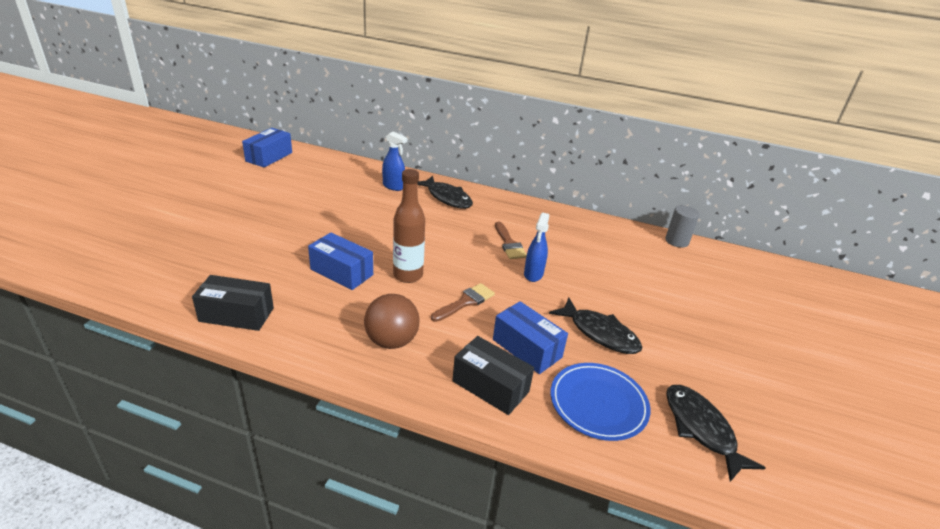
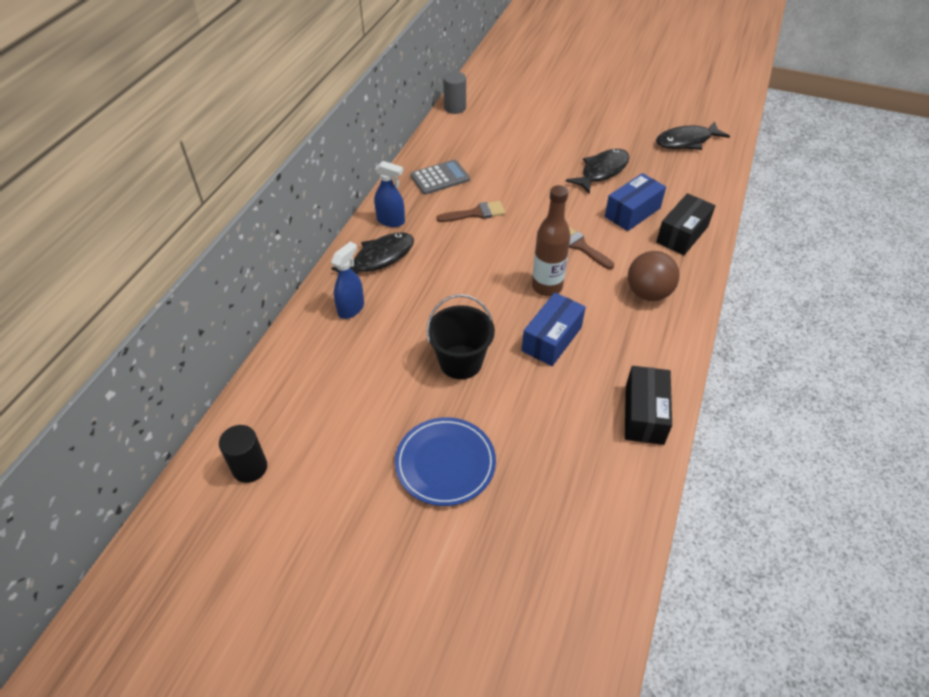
camera: 85 degrees left, 15 degrees up
(269, 157) = (250, 467): blue box -> black cylinder
(329, 227) = (461, 362): none -> black bucket
(533, 274) = (527, 201): blue spray bottle -> blue spray bottle (391, 221)
(557, 228) = (440, 178): none -> grey calculator
(598, 403) = (680, 182): blue plate -> blue plate (445, 463)

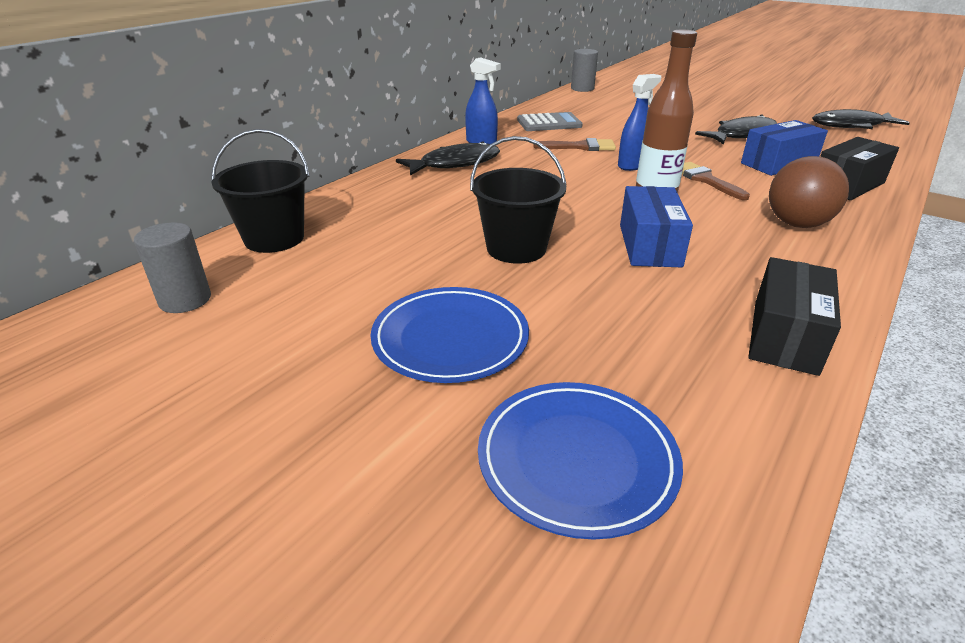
camera: 15 degrees right, 15 degrees down
(250, 467) = (185, 300): black cylinder -> grey cylinder
(277, 387) = (274, 238): none -> black bucket
(351, 308) = (402, 192): blue spray bottle -> blue spray bottle (632, 165)
(543, 538) = (577, 460): none -> blue plate
(551, 339) = (649, 245): blue box -> blue box turned 45 degrees counterclockwise

